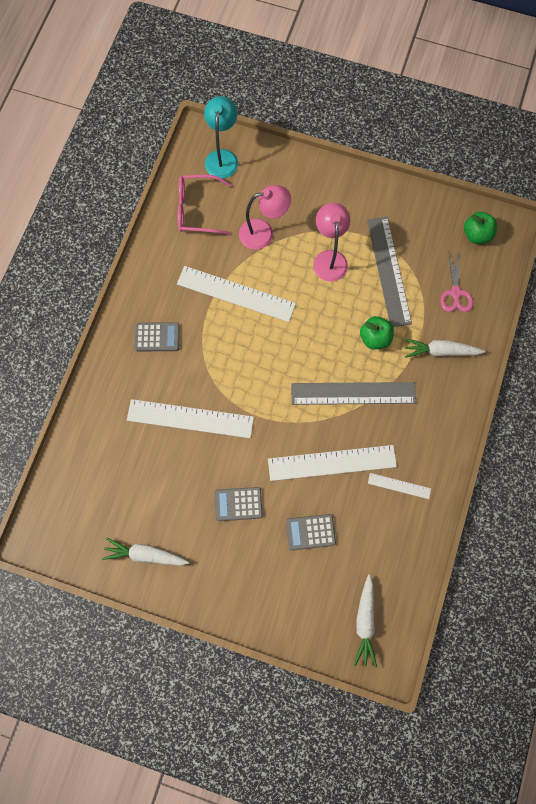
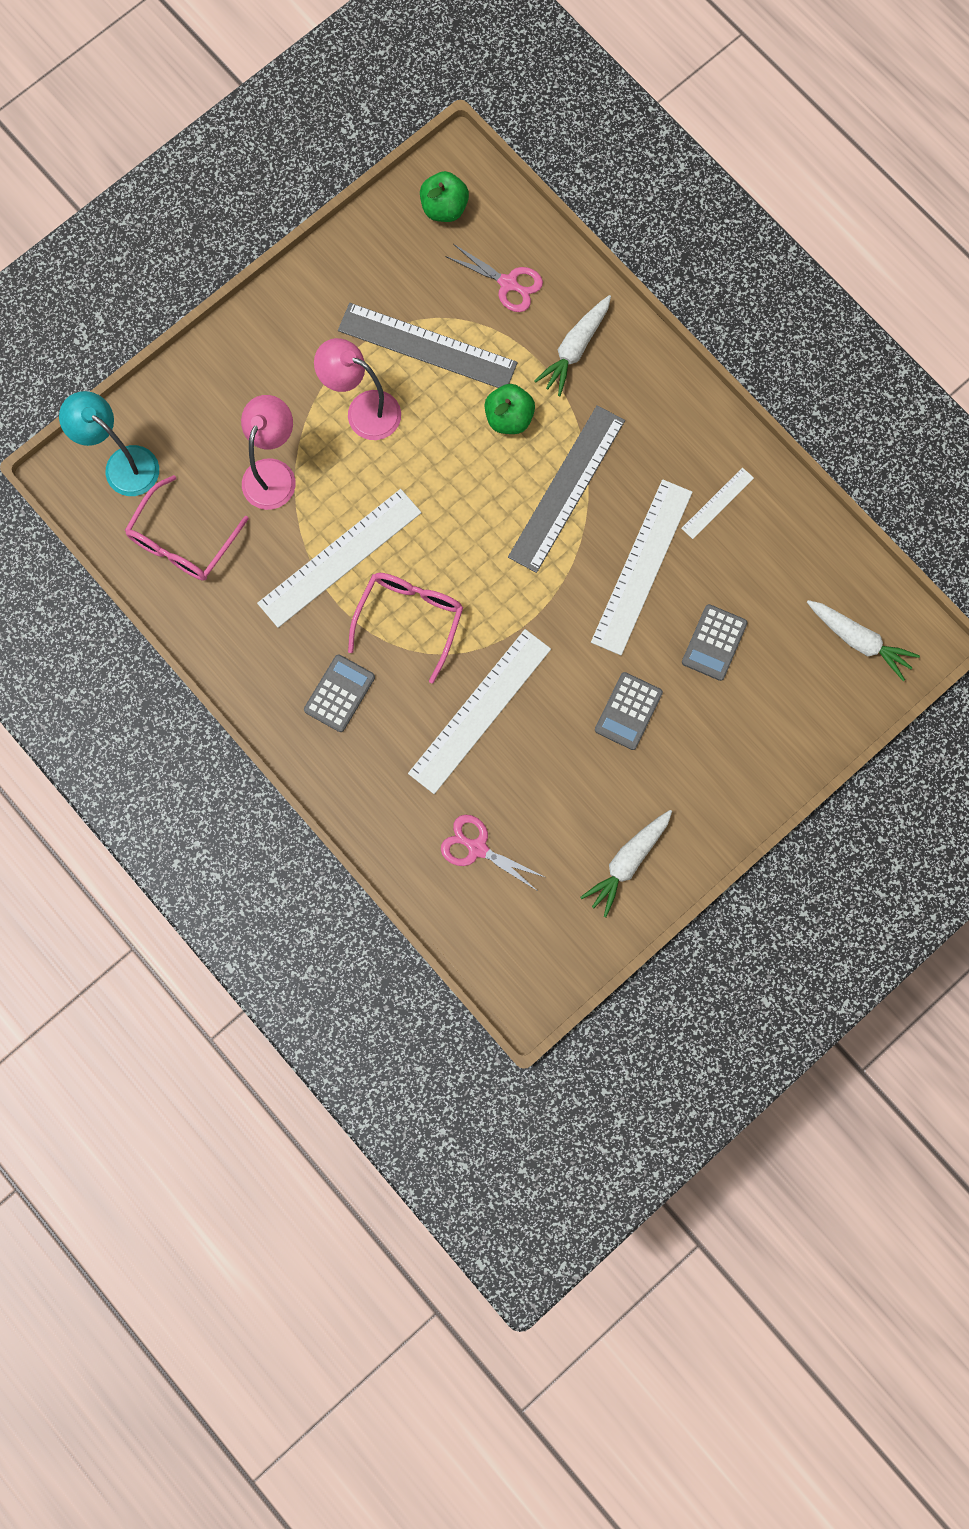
camera: 60 degrees left, 5 degrees up
(108, 462) = (477, 848): none -> pink scissors
(221, 351) = (409, 620): none -> pink glasses

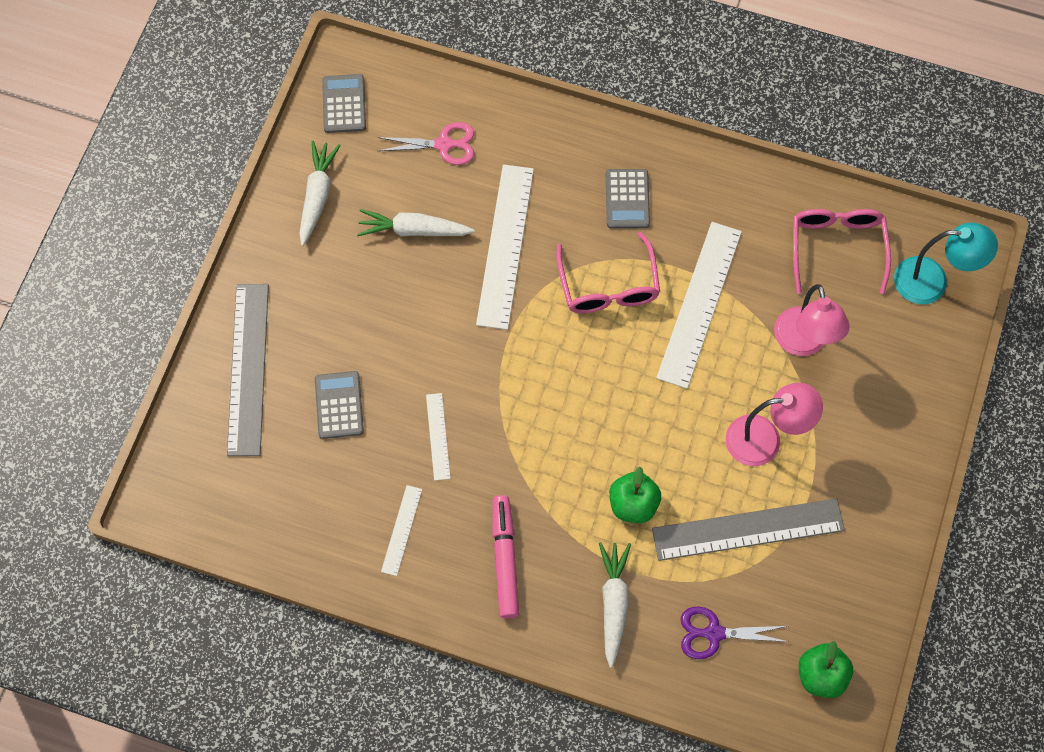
camera: 150 degrees right, 10 degrees down
(508, 283) = (714, 633): pink scissors -> purple scissors
(566, 488) = (544, 469): grey ruler -> grey ruler (248, 368)
(628, 711) = (382, 310): grey calculator -> grey calculator (344, 104)
(642, 566) = (438, 436): white ruler -> white ruler, size x0.49
(643, 432) = (505, 559): none -> pink marker
(858, 640) = (212, 475): white carrot -> white carrot (414, 230)

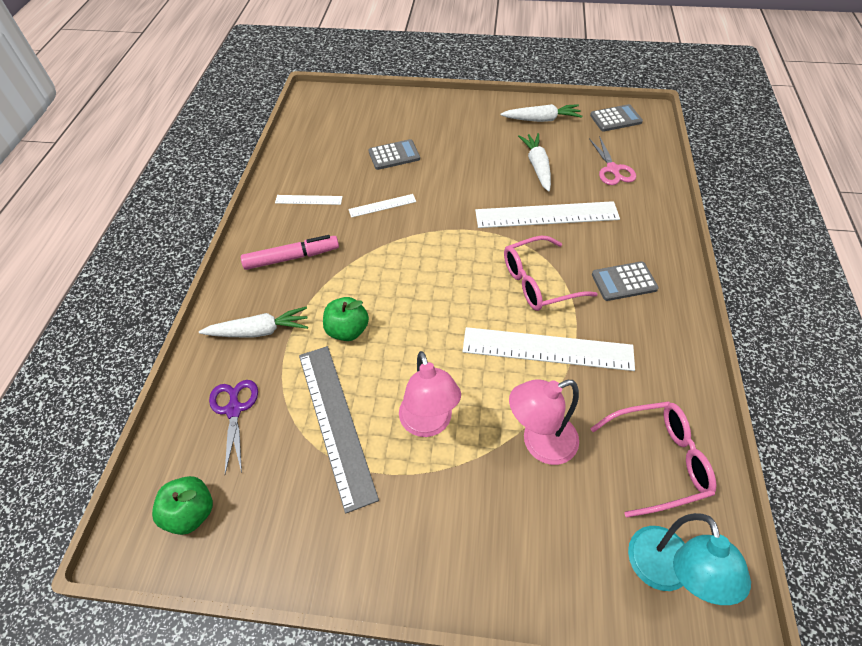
camera: 80 degrees right, 15 degrees down
(248, 368) = (409, 114): grey ruler -> none

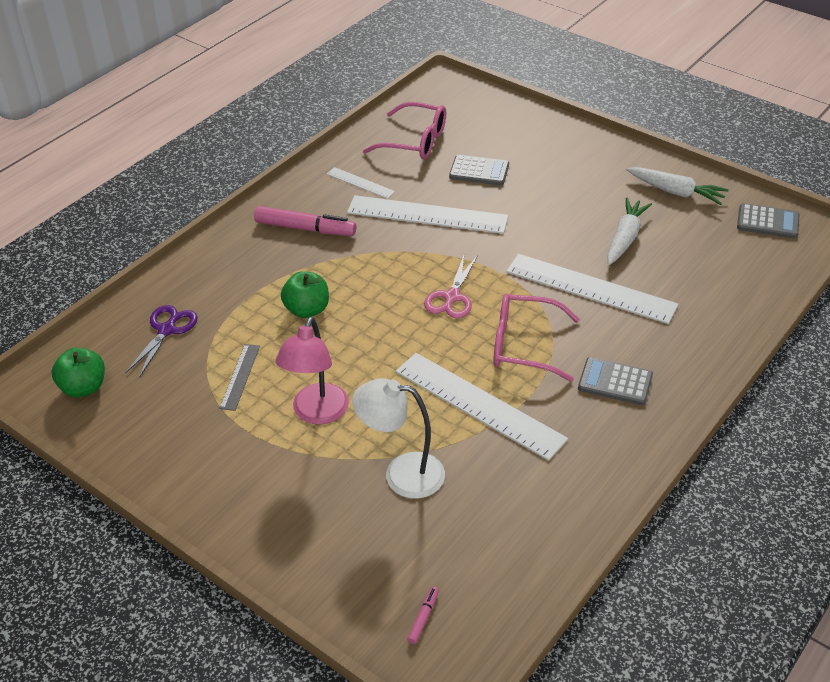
camera: 30 degrees right, 10 degrees down
(259, 331) = (231, 278): white carrot -> none
(336, 422) = (240, 376): grey ruler -> grey ruler, size x0.49
(382, 205) = (427, 215): white ruler -> white ruler, size x2.05
(539, 443) = (402, 474): pink lamp -> white lamp
(612, 169) = (710, 272): pink scissors -> pink scissors (452, 297)
(657, 460) = (499, 538): pink glasses -> pink glasses (414, 141)
(664, 573) = (423, 618): turquoise lamp -> pink marker

